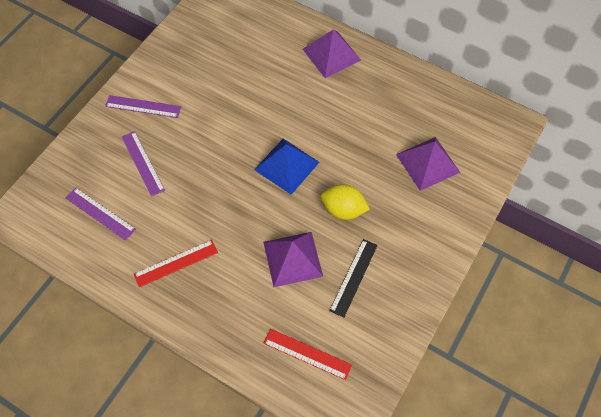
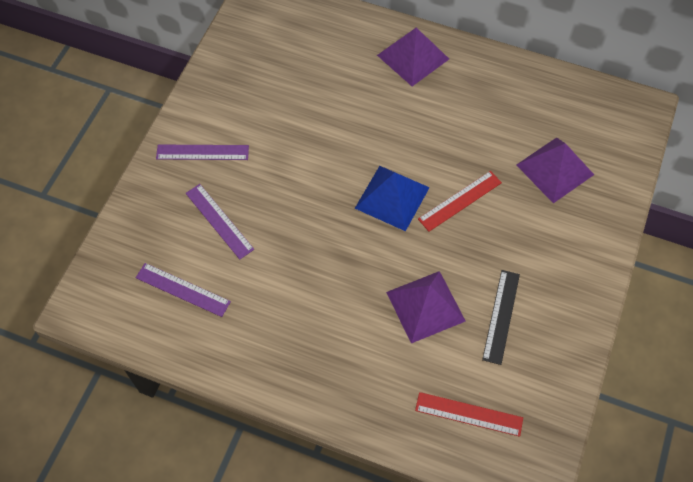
camera: 10 degrees left, 0 degrees up
(176, 263) = (289, 334): red ruler -> red ruler (460, 201)
(343, 210) = (470, 239): yellow lemon -> none

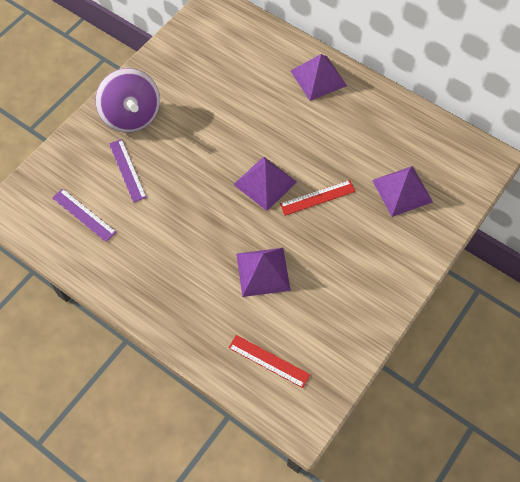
camera: 15 degrees right, 0 degrees up
(202, 152) = (131, 116): purple ruler -> purple spinning top
(392, 197) = (265, 183): blue pyramid -> purple pyramid
(501, 316) = (319, 293): black ruler -> none

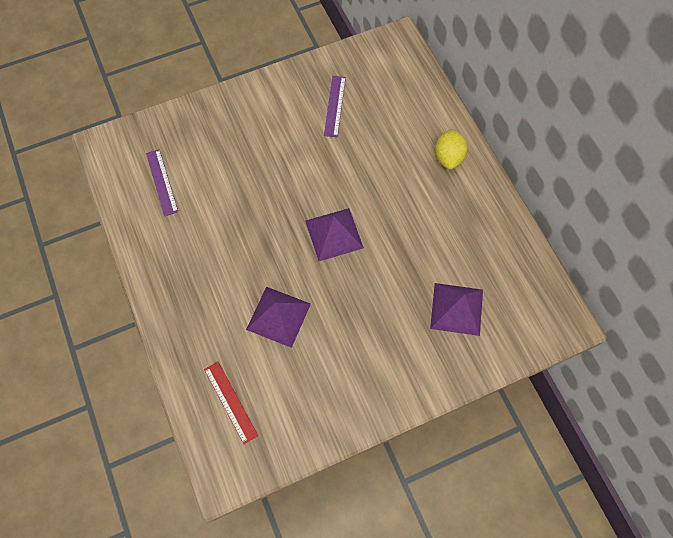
camera: 30 degrees right, 5 degrees up
(127, 170) = (222, 160): purple ruler -> purple ruler (335, 106)
(131, 116) = (257, 112): purple spinning top -> none
(317, 197) = (372, 273): red ruler -> none
(318, 78) = (448, 157): purple pyramid -> yellow lemon

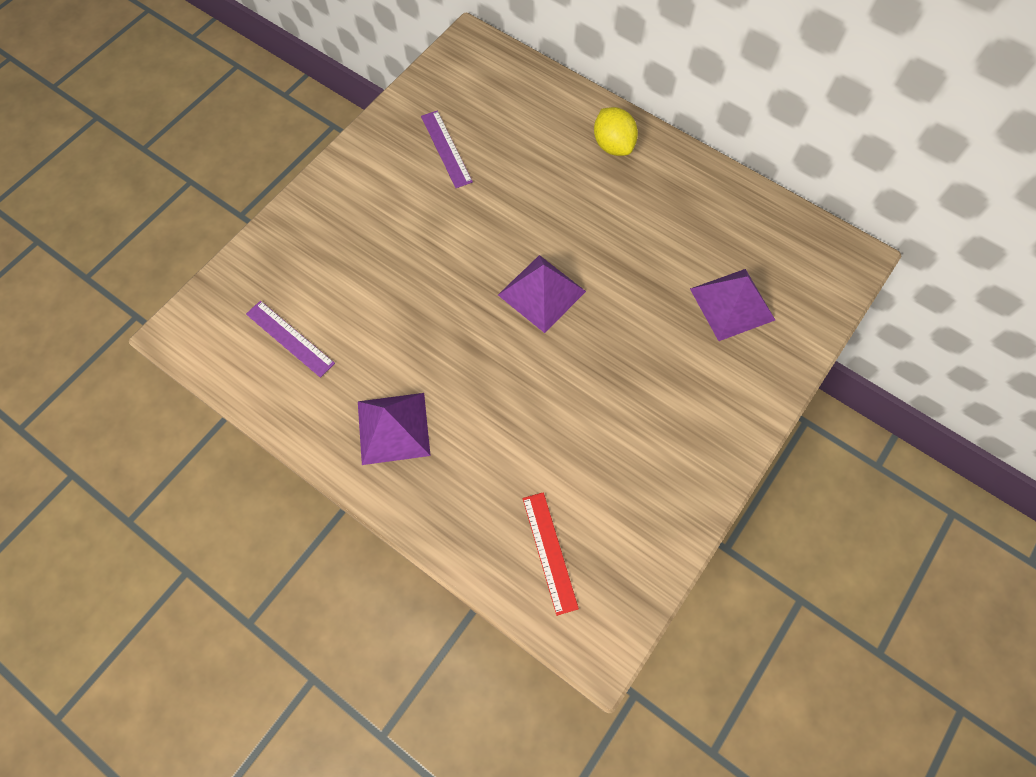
camera: 30 degrees left, 0 degrees up
(230, 402) = (549, 552): red ruler -> red ruler turned 45 degrees clockwise
(278, 316) = (540, 420): purple pyramid -> purple pyramid (393, 428)

